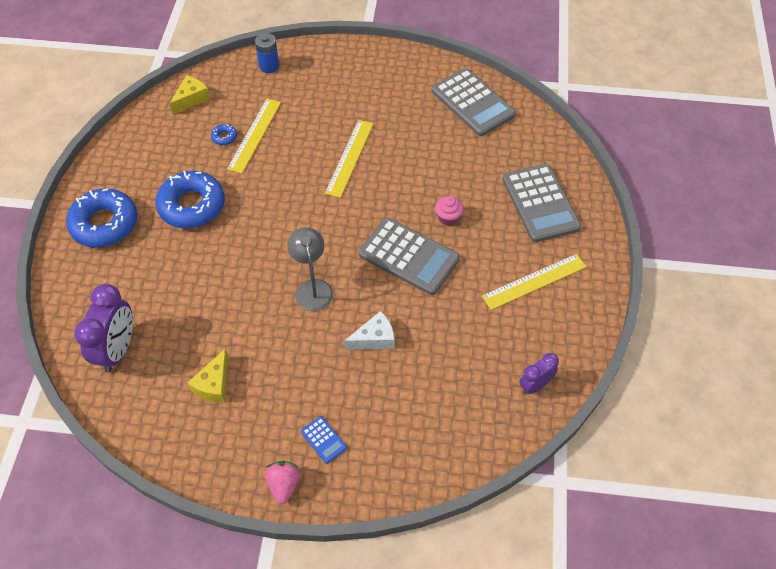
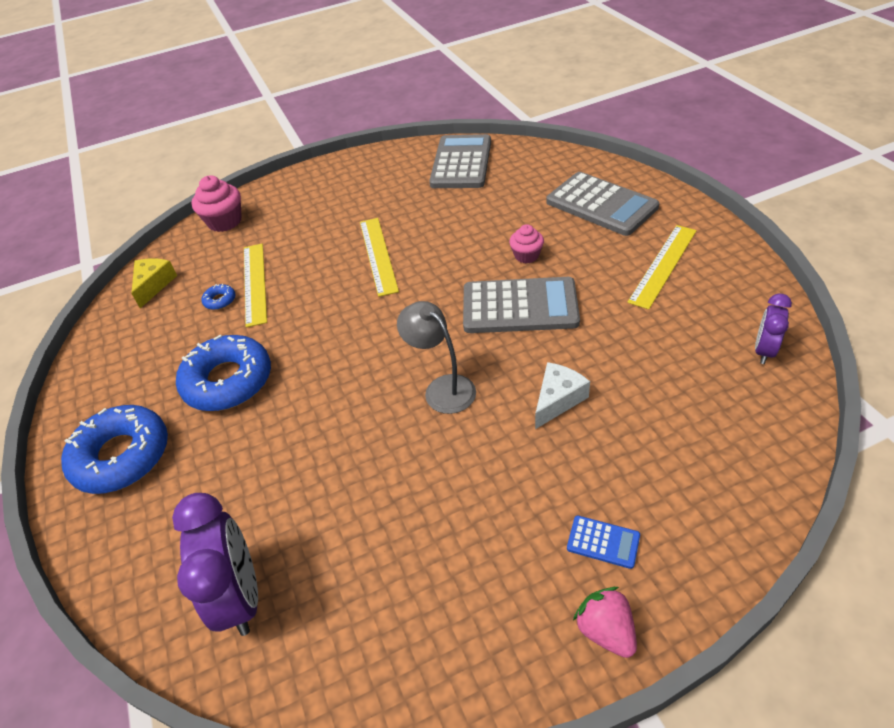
camera: 25 degrees left, 10 degrees down
(214, 384) = (408, 560): yellow cheese -> none
(269, 66) = (225, 221): blue battery -> pink cupcake
(473, 103) = (461, 163): grey calculator -> grey calculator turned 105 degrees counterclockwise

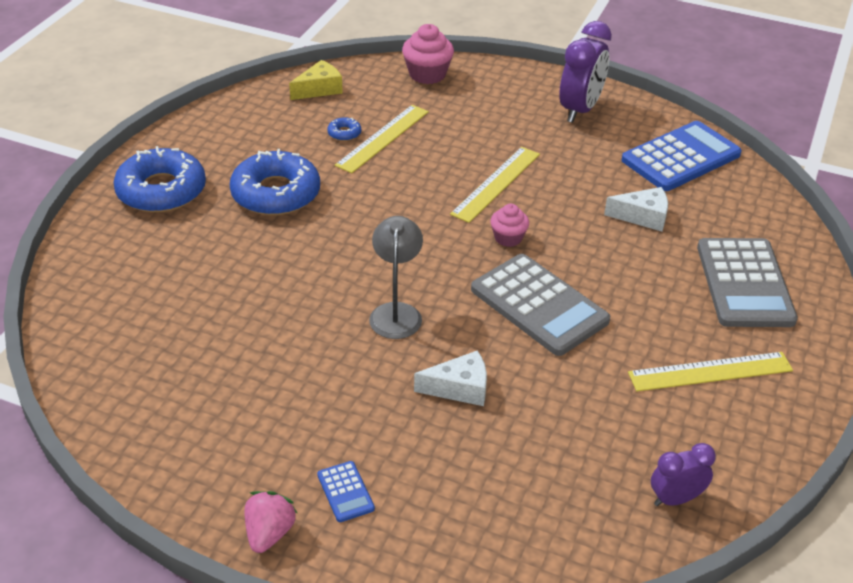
camera: 40 degrees right, 5 degrees down
(241, 596) = (118, 324): purple clock -> purple clock (580, 110)
(461, 163) = (681, 157): grey calculator -> blue calculator
(493, 210) = (643, 217): none -> white cheese
(526, 255) = (608, 273): pink cupcake -> pink cupcake (508, 238)

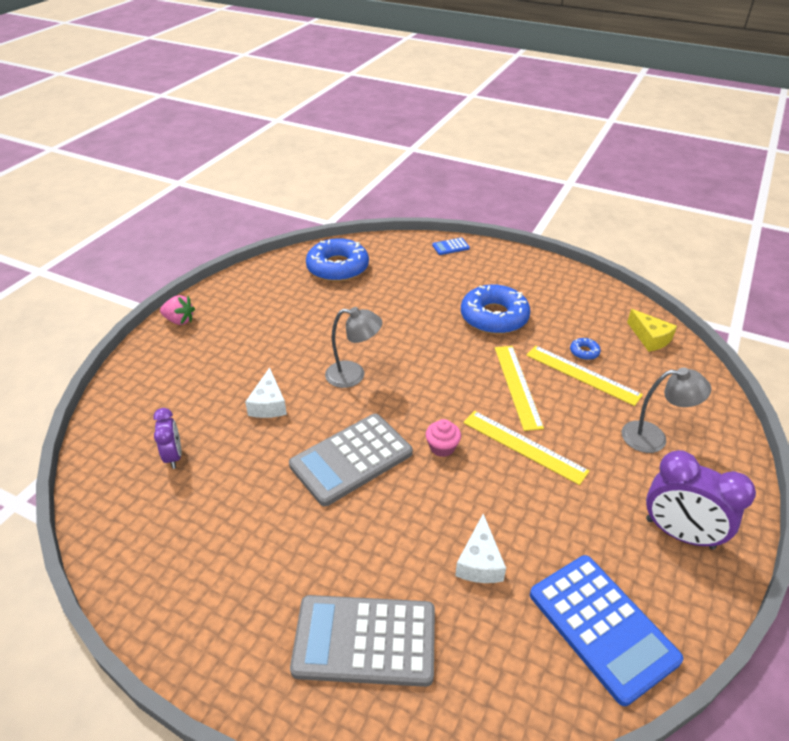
camera: 95 degrees right, 0 degrees up
(161, 191) = (492, 268): blue donut -> blue donut (337, 267)
(345, 492) = (197, 349): blue calculator -> blue calculator (450, 247)
(427, 74) = (705, 408): pink cupcake -> none
(470, 107) = (653, 437): none -> grey lamp
(675, 499) = (120, 518): purple clock -> purple clock (174, 456)
(710, 372) = (244, 575): yellow ruler -> yellow ruler (517, 386)

